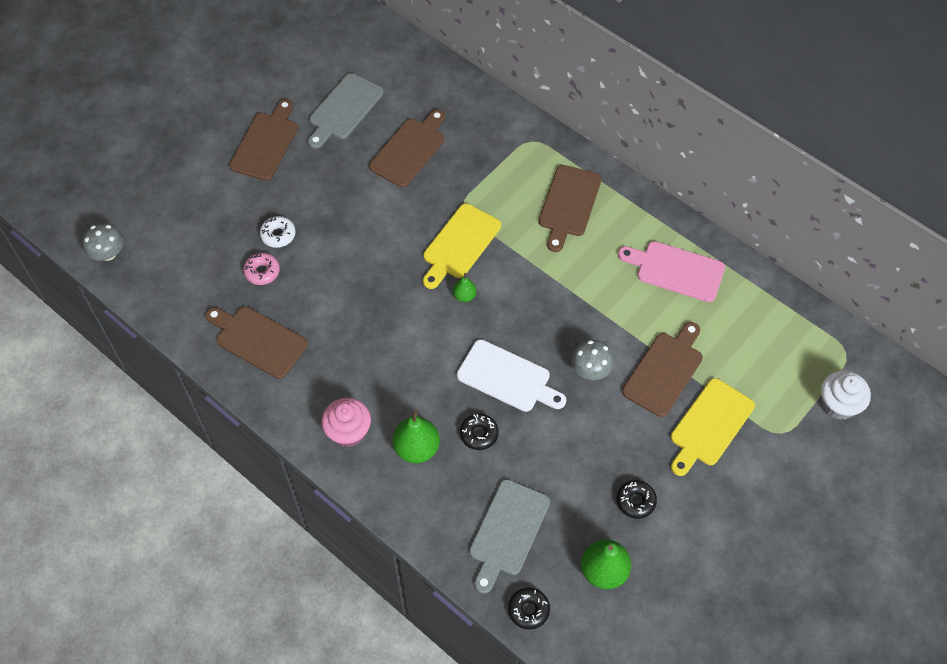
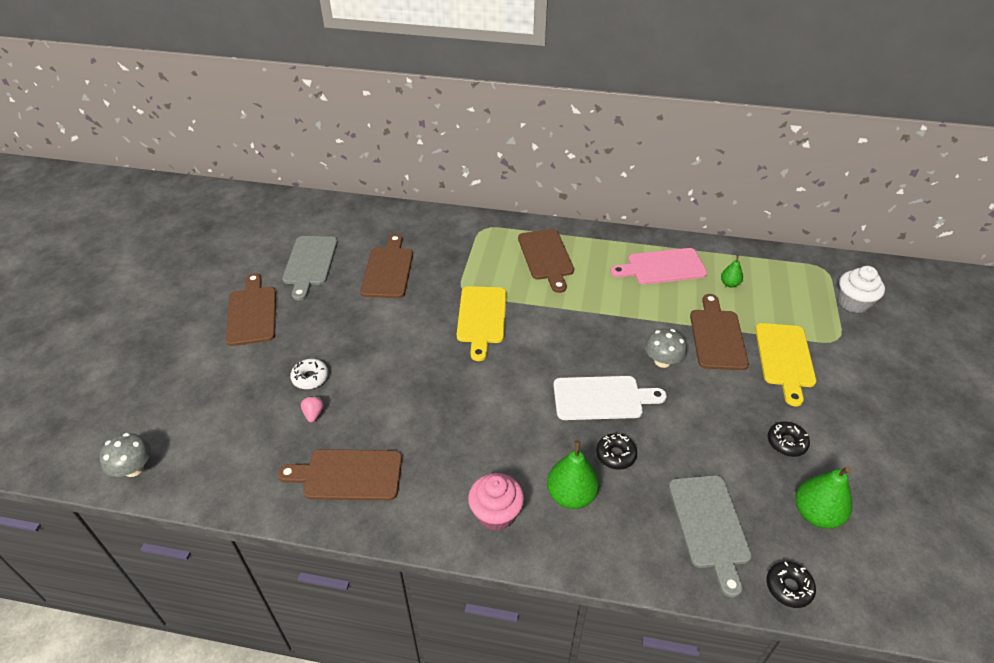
camera: 30 degrees left, 15 degrees down
(262, 272) = (314, 414): pink donut -> pink strawberry
(464, 296) = (515, 353): green pear -> green pear (729, 284)

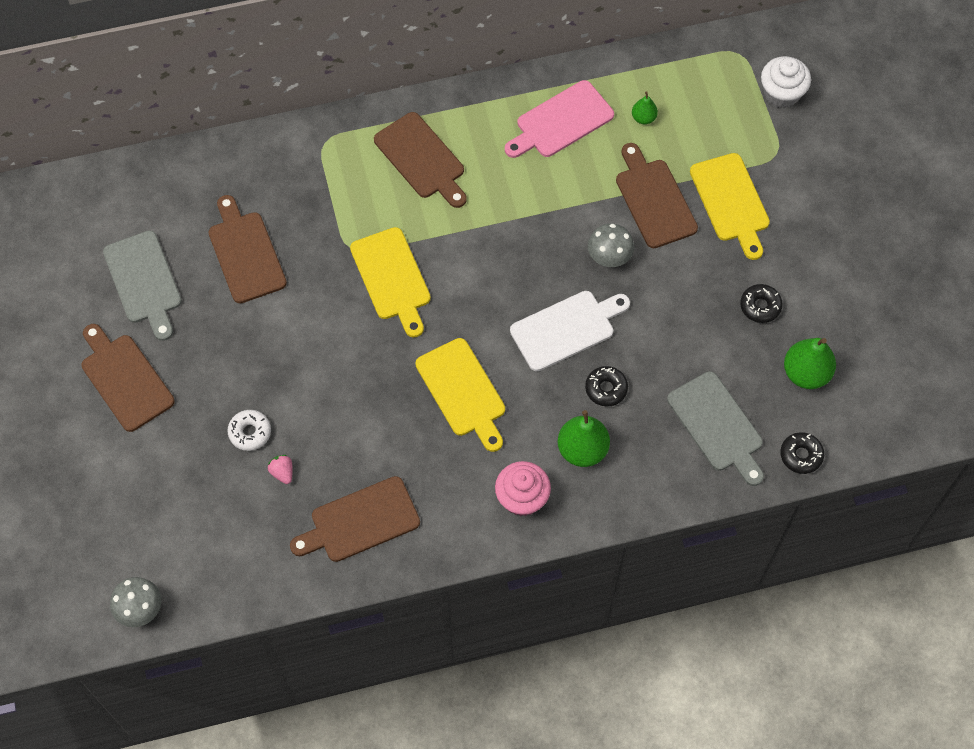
camera: 25 degrees left, 20 degrees up
(491, 411) = (463, 391): none -> yellow cutting board

